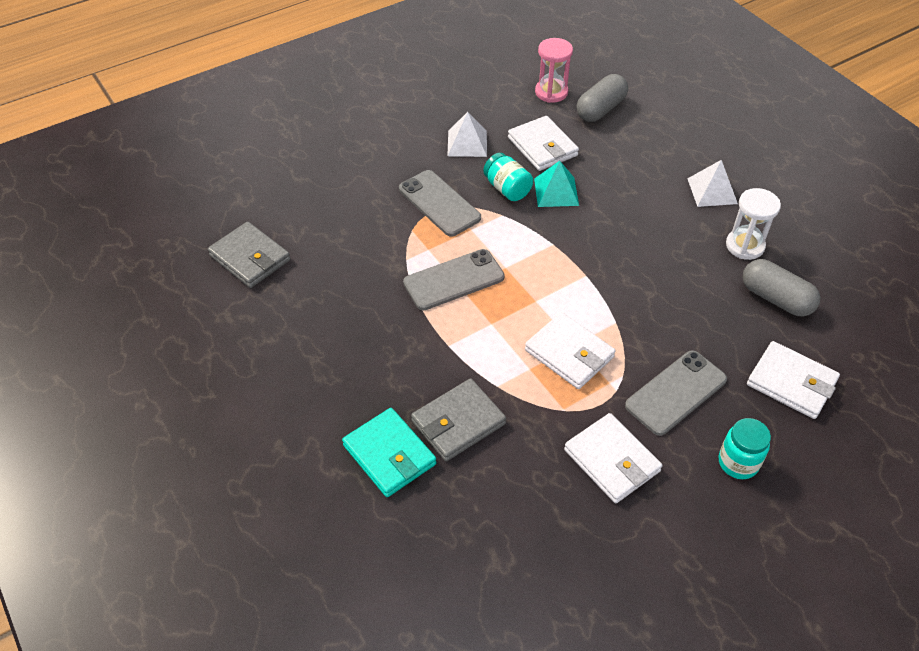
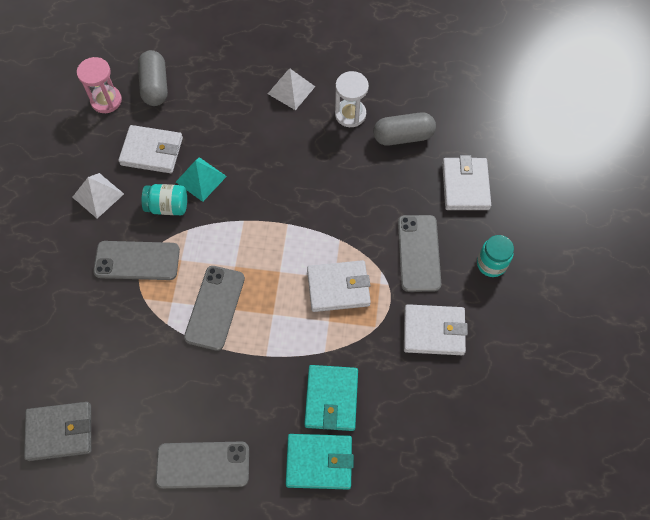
camera: 50 degrees left, 15 degrees up
(307, 369) = (203, 465): none -> grey phone
(458, 422) = (331, 399): grey wallet -> turquoise wallet
(791, 383) = (465, 186): white wallet -> white wallet turned 75 degrees counterclockwise

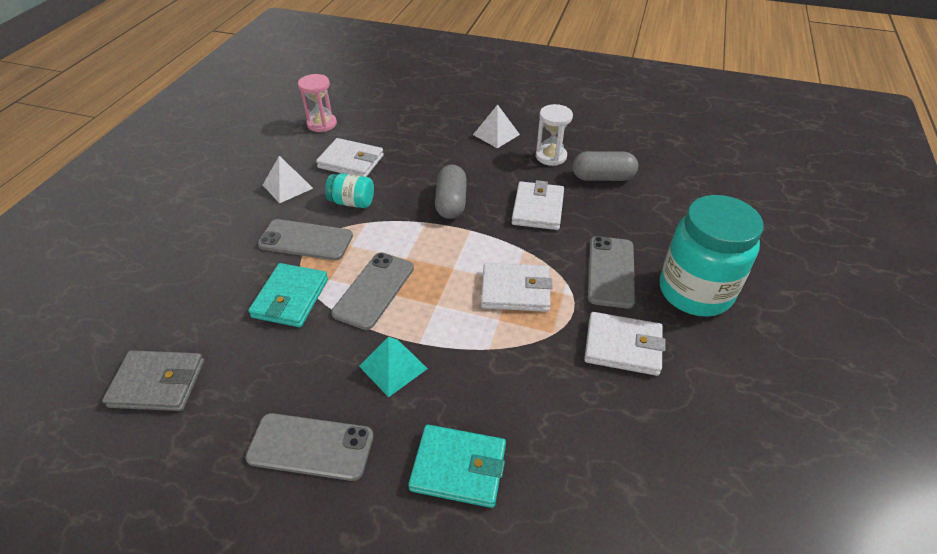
camera: 10 degrees right, 20 degrees down
(155, 86) = (370, 119): grey capsule -> grey capsule (451, 202)
(201, 179) = (391, 186): turquoise pyramid -> turquoise pyramid (393, 367)
(331, 399) = (487, 398): turquoise wallet -> turquoise wallet (290, 298)
(465, 186) = (666, 222): white wallet -> white wallet (538, 209)
(491, 264) = (695, 292): turquoise jar -> turquoise jar, size x2.08

